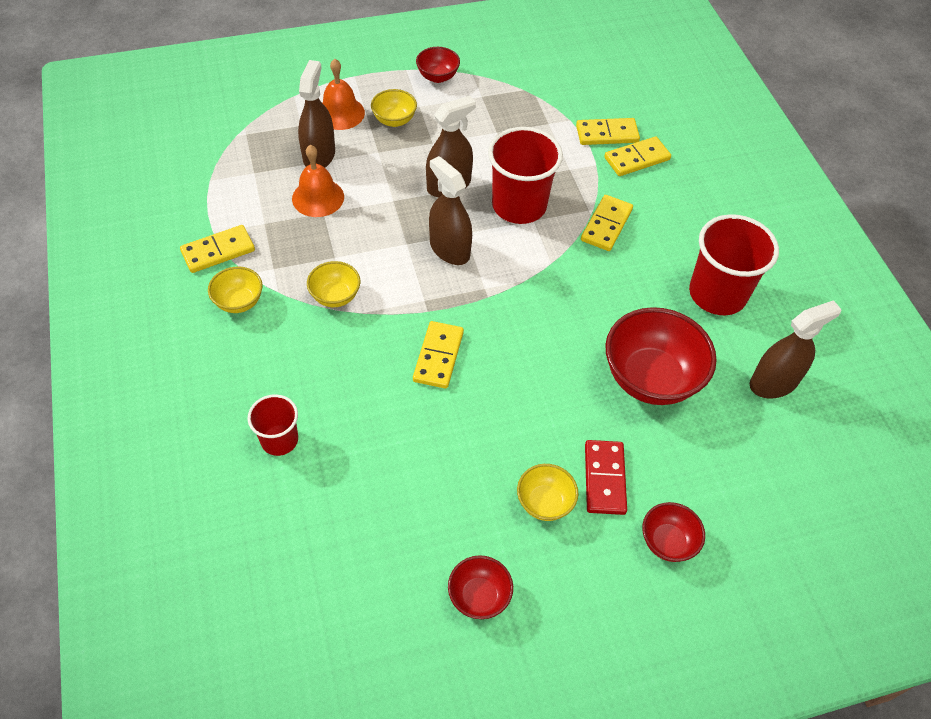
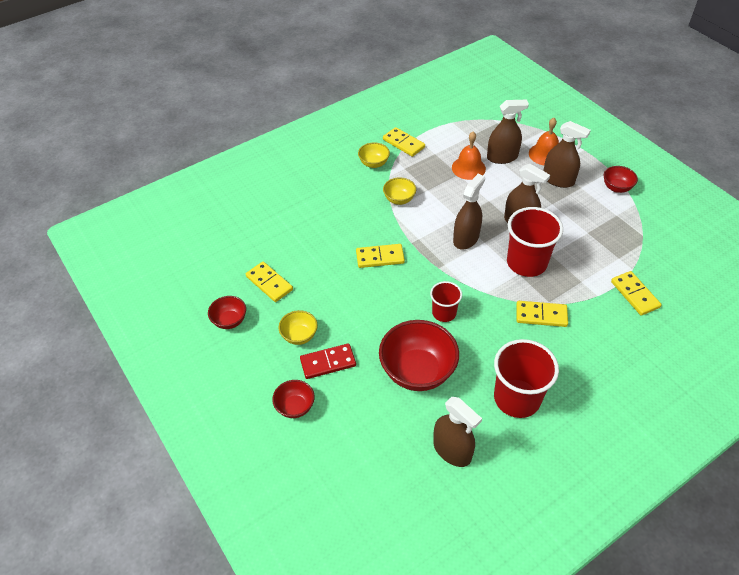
camera: 75 degrees right, 5 degrees down
(279, 440) = (294, 209): red cup -> red cup (444, 313)
(394, 120) = (558, 180): yellow bowl -> brown spray bottle
(637, 159) = (622, 319): yellow domino -> yellow domino (269, 283)

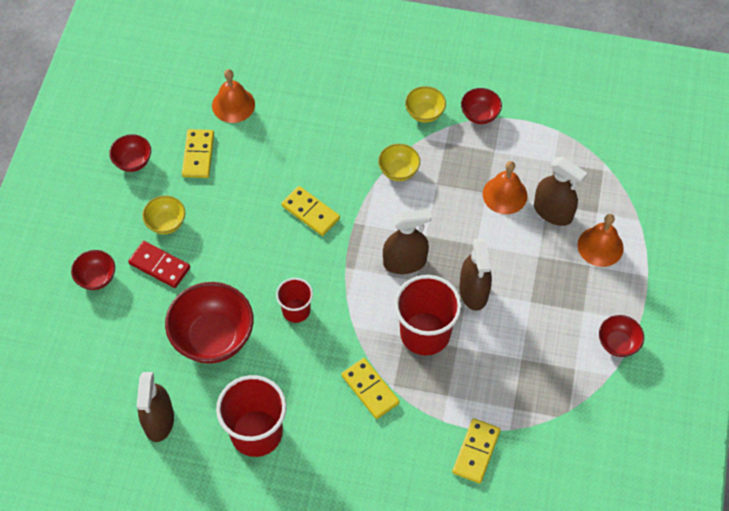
camera: 45 degrees right, 10 degrees up
(255, 241) = (233, 105): none -> orange bell
(403, 143) = (479, 115): yellow domino -> red bowl
(558, 180) = (572, 284): brown spray bottle -> none

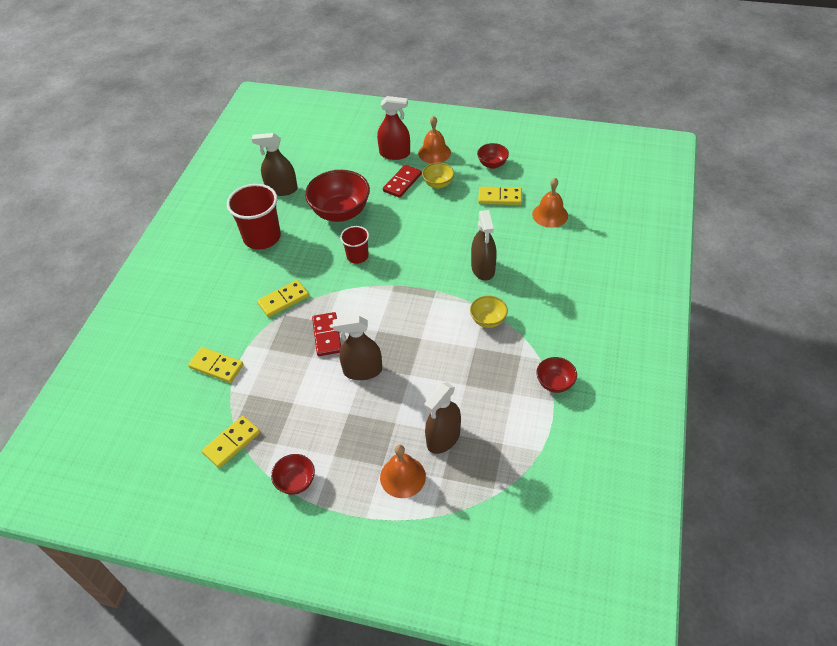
camera: 95 degrees right, 10 degrees down
(96, 278) = (395, 154): red bowl -> red spray bottle
(310, 212) = (446, 263): yellow domino -> yellow domino (232, 443)
(405, 262) = (395, 323): brown spray bottle -> brown spray bottle (483, 268)
(424, 113) = (553, 340): yellow bowl -> none
(425, 333) = (327, 335): red cup -> red domino
(505, 195) = (463, 399): orange bell -> orange bell (434, 152)

